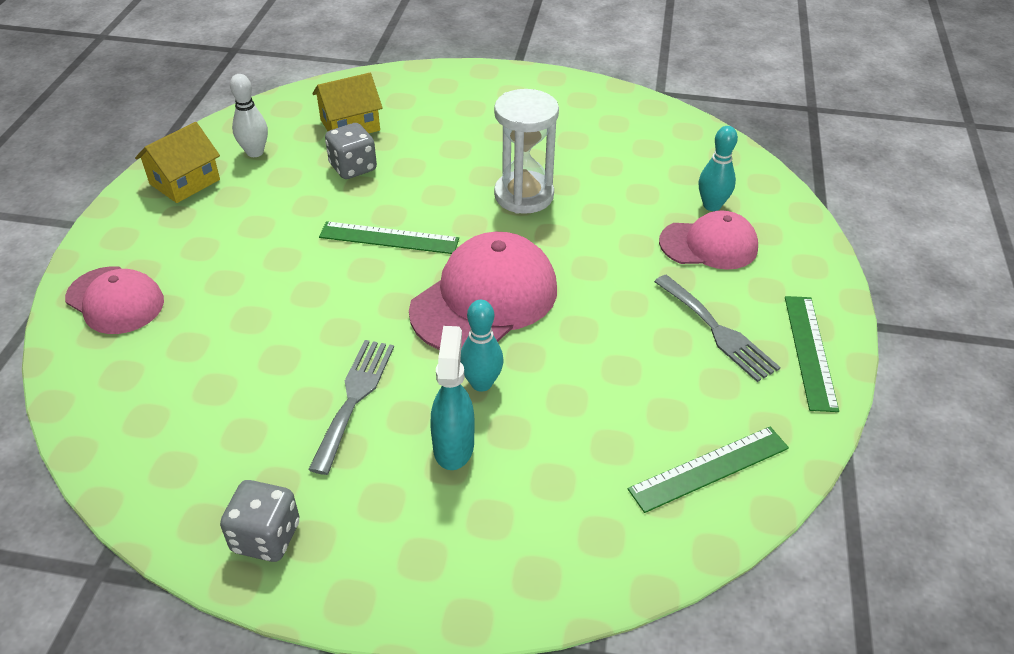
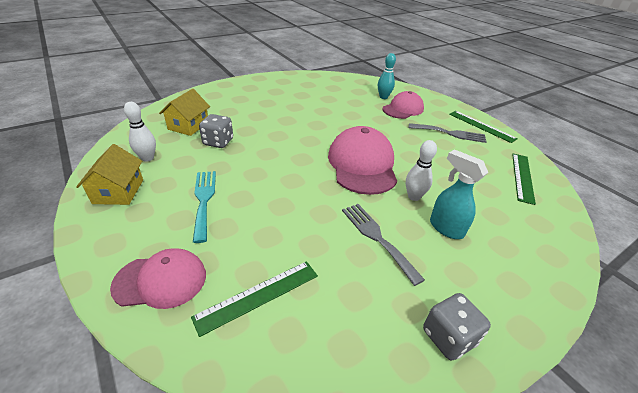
camera: 45 degrees left, 5 degrees down
(244, 239) = (204, 200): none -> turquoise fork
(389, 238) = (283, 162): green ruler -> green ruler (258, 295)
(481, 383) = (414, 196): turquoise bowling pin -> white bowling pin
(524, 195) = (314, 120): white hourglass -> none

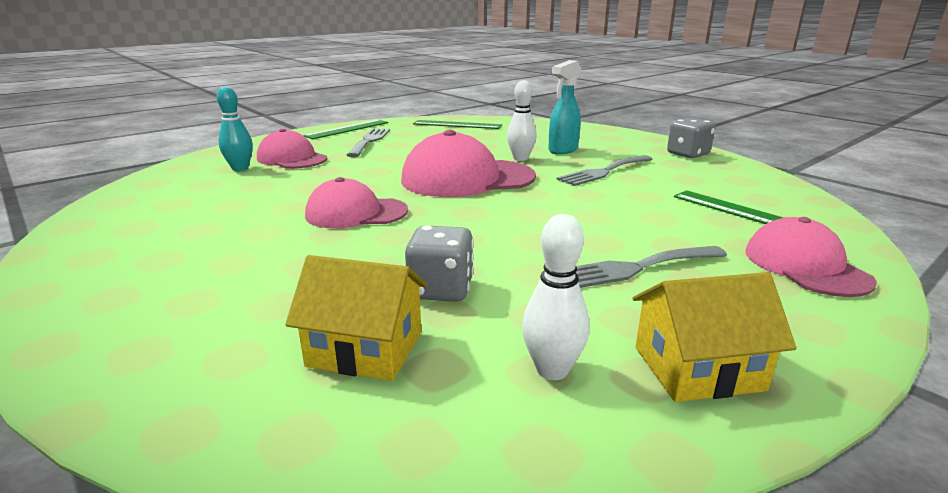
camera: 95 degrees left, 15 degrees down
(204, 200) = (634, 268): turquoise fork -> grey fork
(310, 126) = (356, 213): none -> pink cap

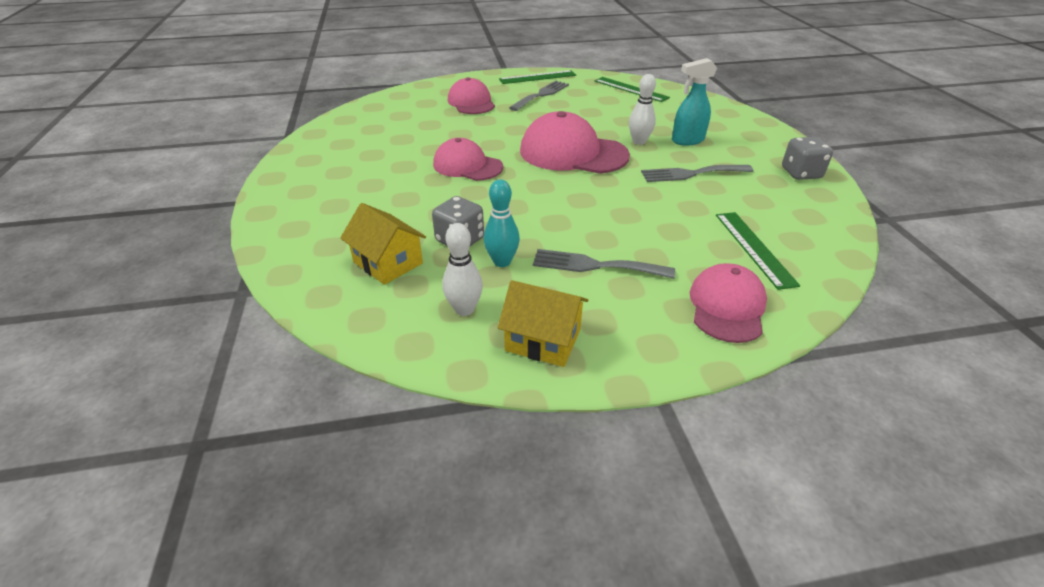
camera: 30 degrees right, 15 degrees up
(240, 168) = (431, 105): turquoise bowling pin -> turquoise bowling pin (502, 262)

